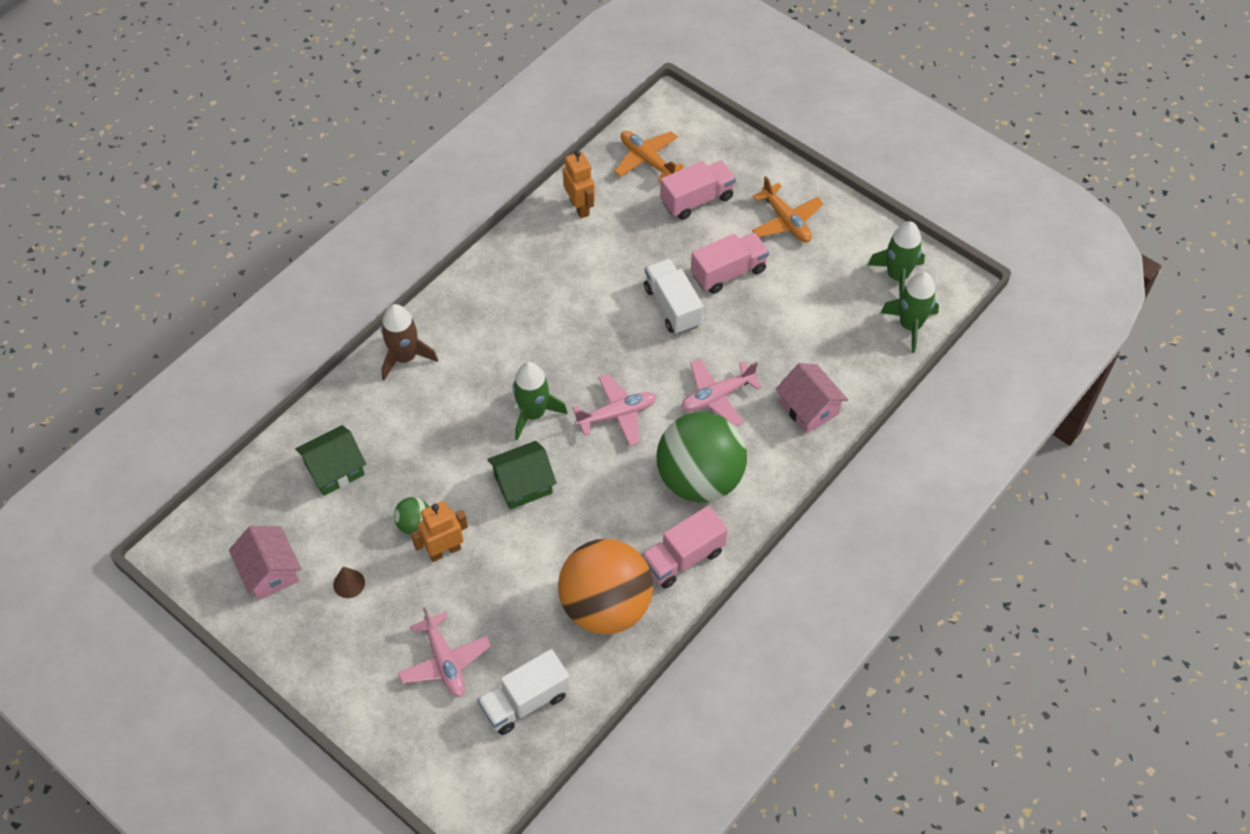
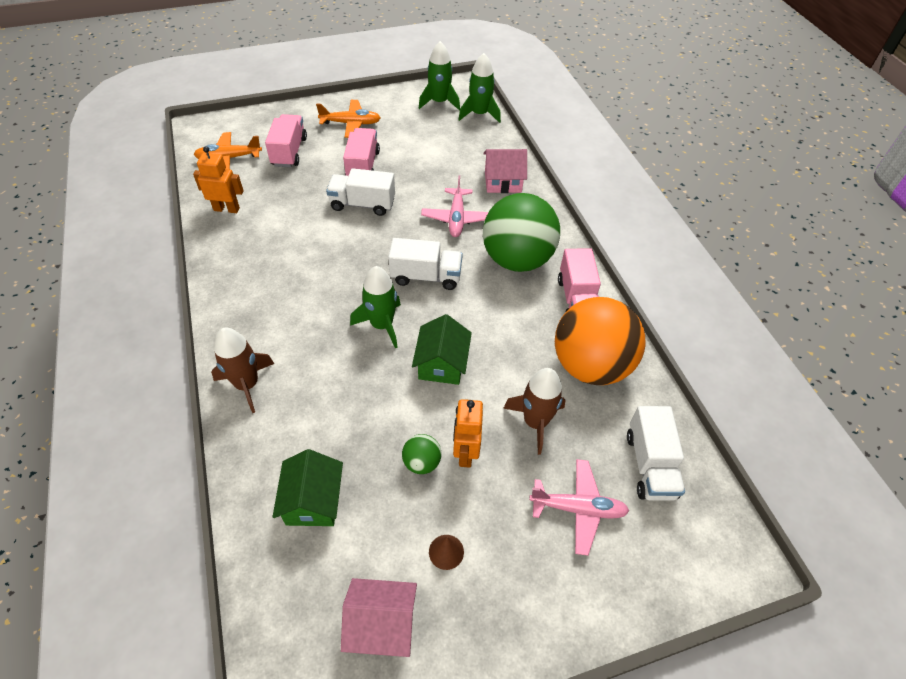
camera: 60 degrees left, 5 degrees down
(510, 589) = (535, 422): none -> brown rocket
(617, 414) = (426, 276): pink plane -> white truck

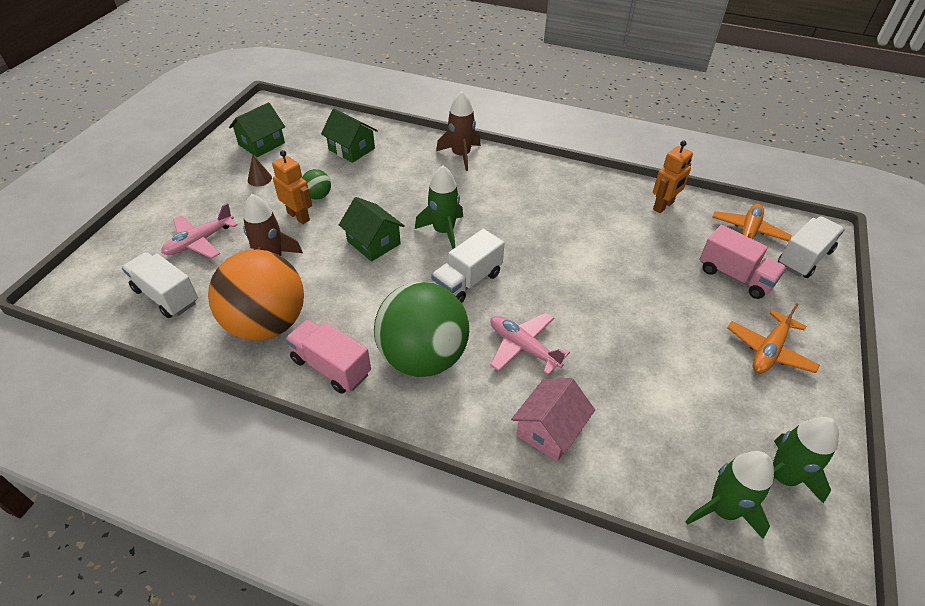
camera: 130 degrees right, 5 degrees down
(362, 204) = (604, 289): white truck -> white truck (804, 258)
(363, 166) = (671, 320): pink truck -> none
(382, 624) = (261, 144): pink house -> green house

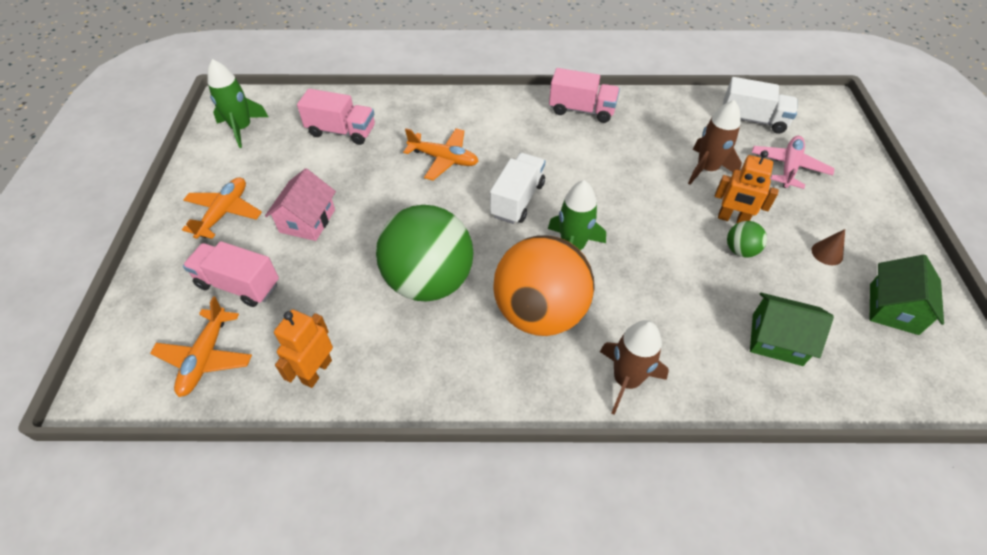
camera: 160 degrees right, 5 degrees up
(267, 324) = (655, 123): orange ball -> orange ball (540, 313)
(374, 242) = (632, 213): green house -> none
(423, 357) = (519, 132): green ball -> green ball (429, 281)
(523, 347) = (444, 159): pink plane -> orange plane
(550, 430) = (407, 114): pink house -> pink house (307, 221)
(641, 427) = (341, 131): none -> pink truck
(723, 510) = (287, 104): green rocket -> none
(804, 258) = (144, 336): white truck -> none

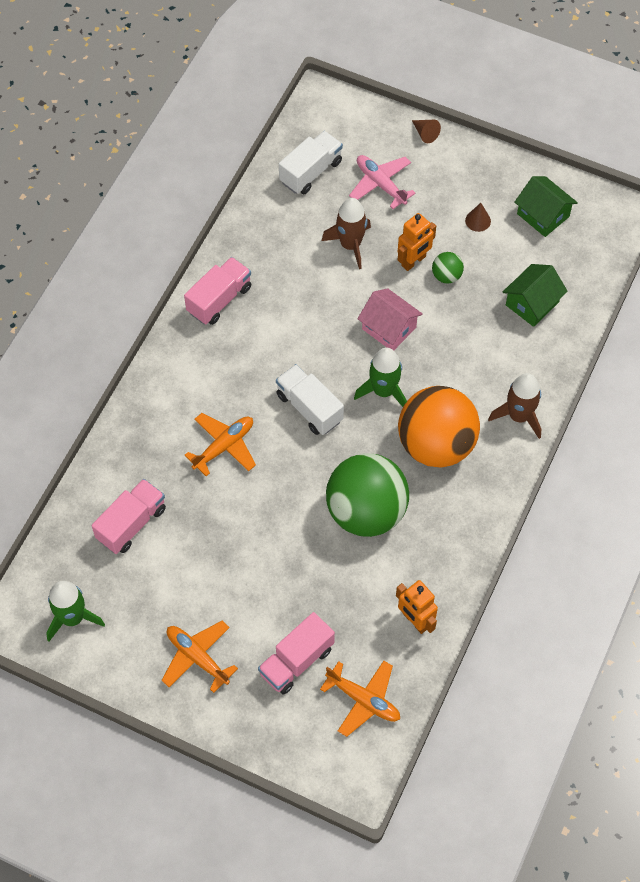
camera: 65 degrees left, 10 degrees up
(307, 221) = (246, 587): pink house -> pink house (389, 328)
(875, 179) = (425, 134): none -> brown cone

